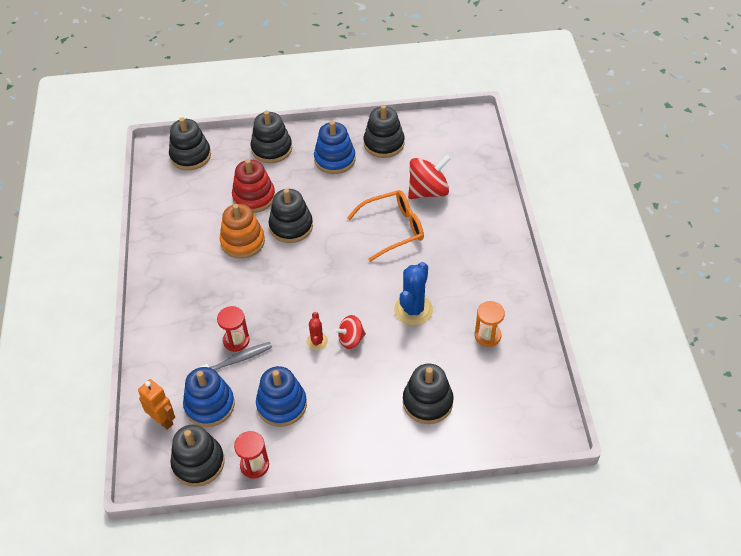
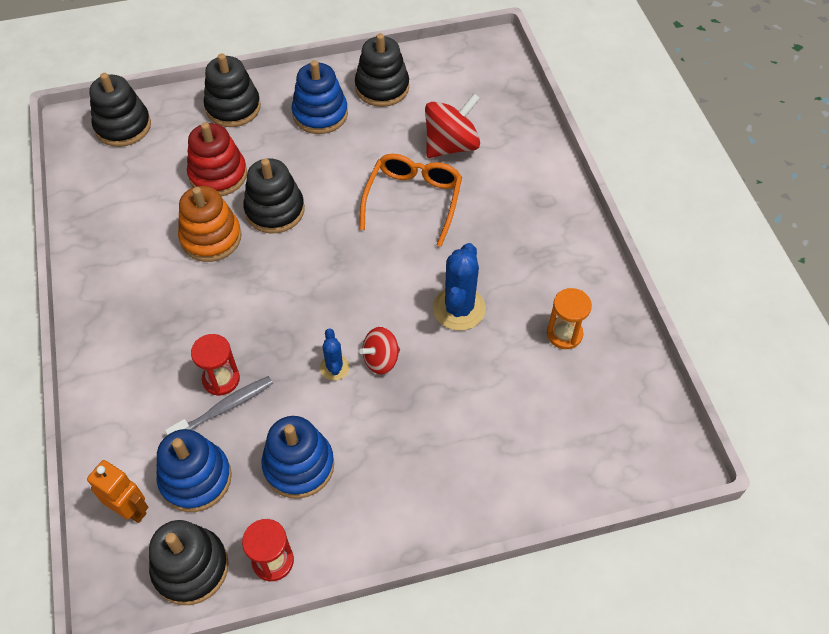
camera: 10 degrees left, 5 degrees up
(317, 341) = (334, 367): red cactus -> blue cactus
(393, 229) = (413, 200): orange glasses -> orange glasses turned 45 degrees counterclockwise
(427, 402) = (500, 437): black stacking toy -> none

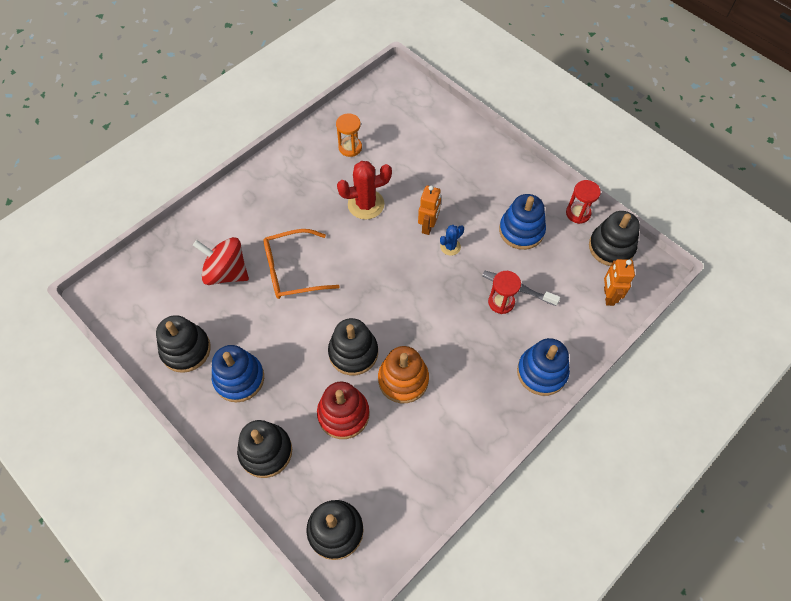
camera: 120 degrees left, 5 degrees up
(196, 478) = (567, 275): blue stacking toy -> blue stacking toy (542, 372)
(381, 360) = (428, 226): red spinning top -> orange robot
(459, 309) = (366, 204): blue cactus -> red cactus

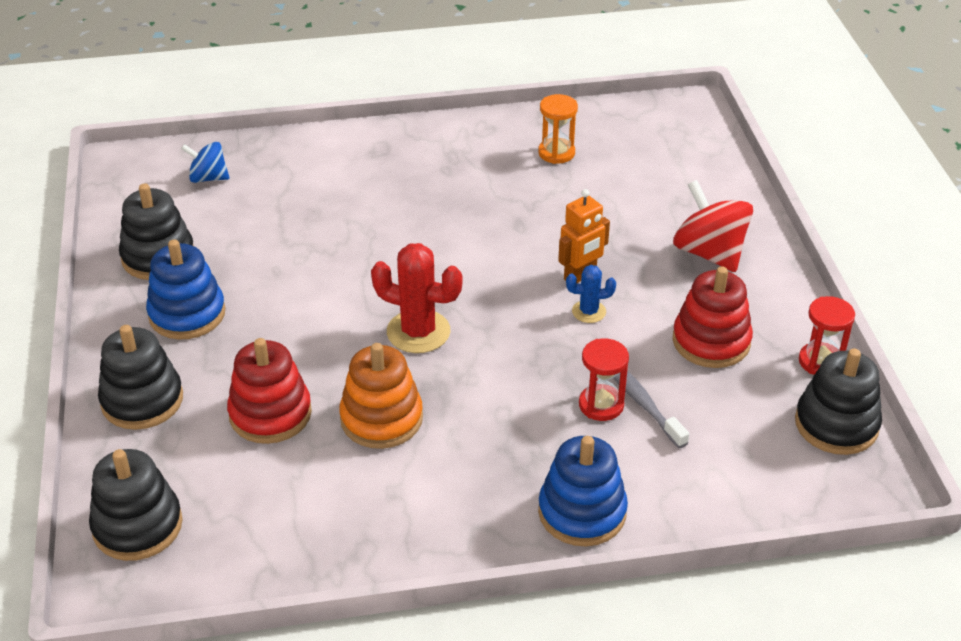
camera: 35 degrees right, 20 degrees down
(165, 275) = (208, 178): none -> blue spinning top
(226, 272) = (279, 207): red spinning top -> red spinning top (709, 253)
(292, 270) = (358, 241): orange glasses -> none
(353, 352) = (347, 358): black stacking toy -> none
(366, 204) = (518, 218): red cactus -> red cactus (418, 332)
(521, 230) = (711, 341): blue stacking toy -> red stacking toy
(608, 296) = (774, 478): orange robot -> none

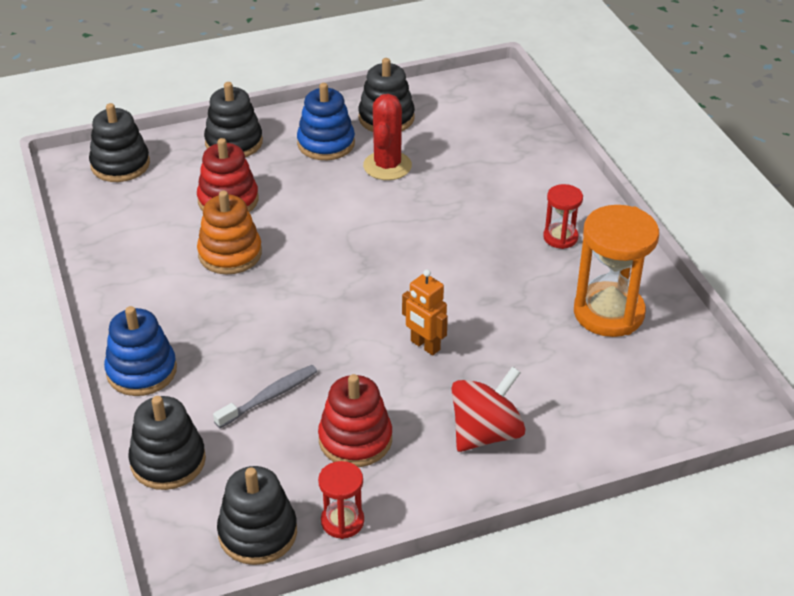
camera: 80 degrees right, 0 degrees up
(208, 178) = (490, 121): blue spinning top -> none
(418, 332) = (330, 259): red cactus -> red cactus (387, 166)
(556, 153) = (608, 313): orange hourglass -> orange hourglass, size x1.91
(589, 312) = (378, 355): blue cactus -> none
(601, 405) = (261, 372): red hourglass -> red hourglass (560, 237)
(733, 492) = (168, 461): none -> black stacking toy

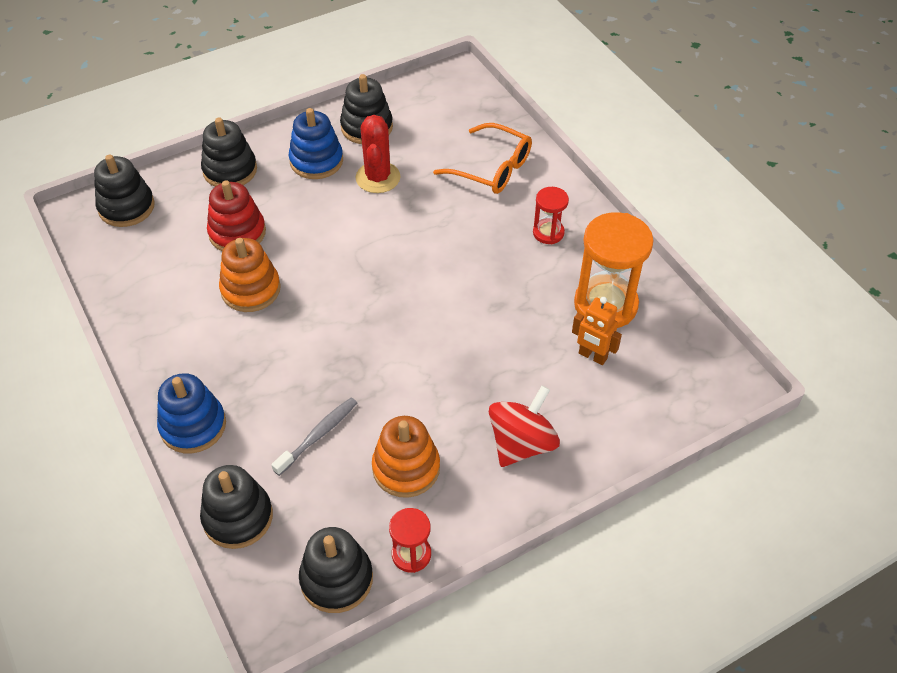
camera: 10 degrees left, 10 degrees up
(355, 439) = (406, 468): red stacking toy -> orange stacking toy
(425, 346) = (449, 361): orange robot -> orange robot (592, 356)
(512, 170) = (492, 168): none -> orange glasses

